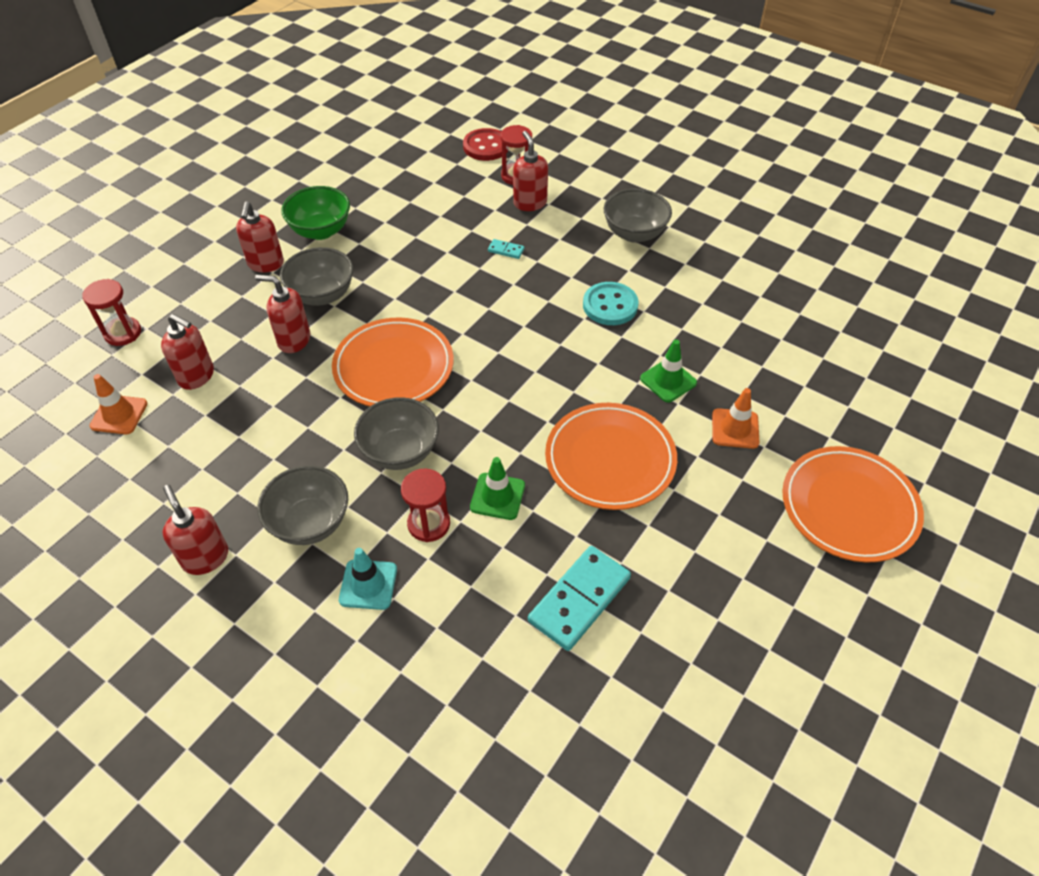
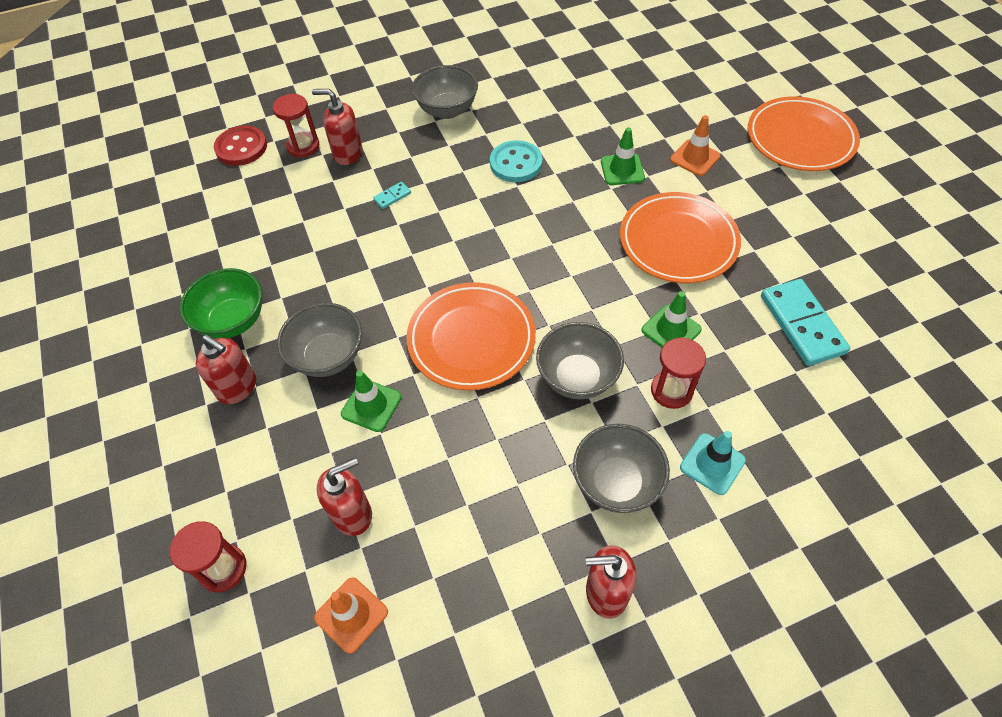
camera: 55 degrees left, 5 degrees up
(294, 340) = (371, 405): red soap dispenser -> green traffic cone

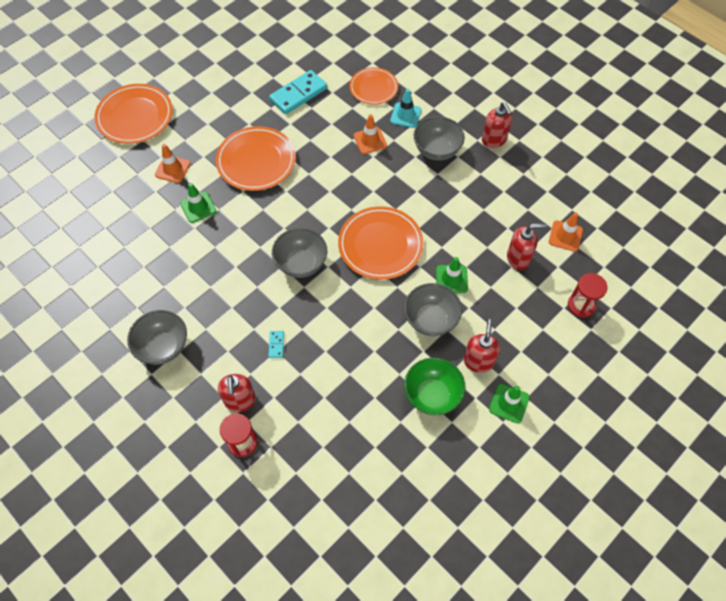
camera: 115 degrees left, 5 degrees up
(241, 148) = (261, 496): red button -> none
(352, 514) = (518, 258): red soap dispenser -> red soap dispenser turned 135 degrees clockwise
(392, 196) = (276, 345): turquoise domino -> turquoise domino turned 60 degrees clockwise
(516, 163) = (212, 275): turquoise button -> none
(577, 377) = (382, 184): grey bowl -> grey bowl (301, 263)
(671, 330) = (328, 150): green traffic cone -> green traffic cone (509, 403)
(671, 390) = (370, 140): red hourglass -> orange traffic cone
(792, 436) = (373, 88): none -> orange plate

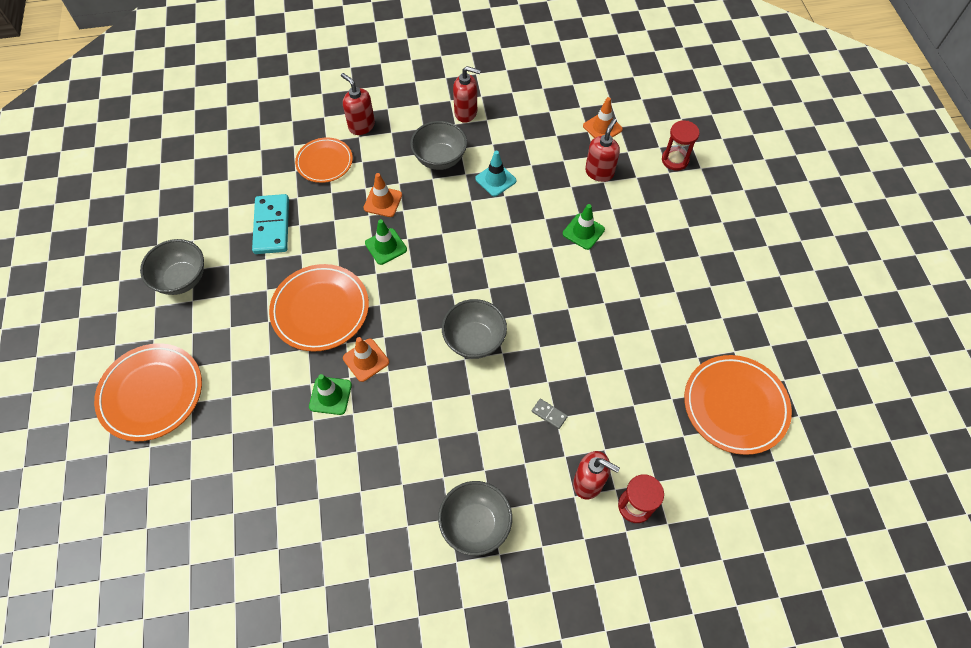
camera: 55 degrees left, 0 degrees up
(172, 169) = (259, 394): orange traffic cone -> orange traffic cone (366, 360)
(276, 345) = (549, 414): turquoise domino -> grey domino
(380, 245) = (506, 263): orange plate -> orange plate (735, 406)
(405, 115) = (380, 157): turquoise traffic cone -> turquoise traffic cone (495, 180)
(431, 319) = (612, 272): grey bowl -> grey bowl (182, 279)
(432, 395) = (687, 316): green bowl -> none
(478, 361) = (677, 262): red soap dispenser -> red soap dispenser (361, 126)
(509, 403) = (731, 266): green traffic cone -> green traffic cone (386, 246)

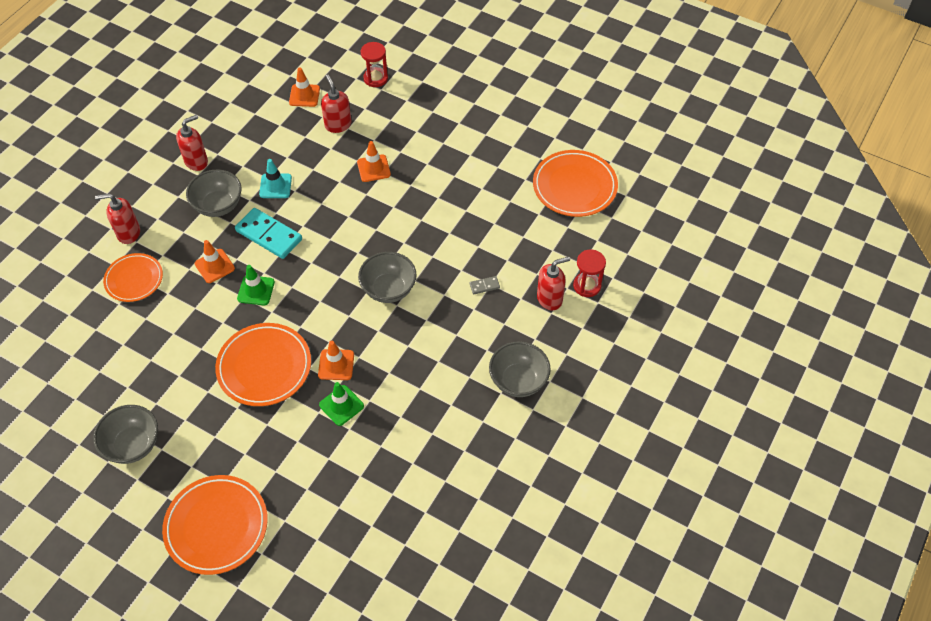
camera: 50 degrees left, 5 degrees down
(271, 226) = (153, 352): turquoise domino -> turquoise domino (269, 235)
(583, 231) = (373, 168): green traffic cone -> orange traffic cone

